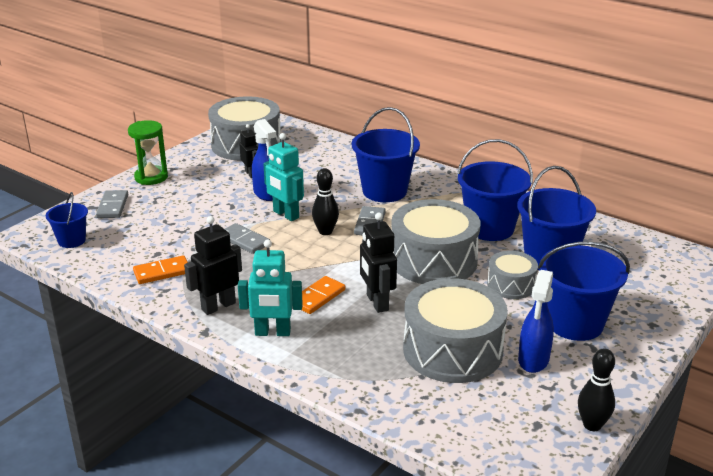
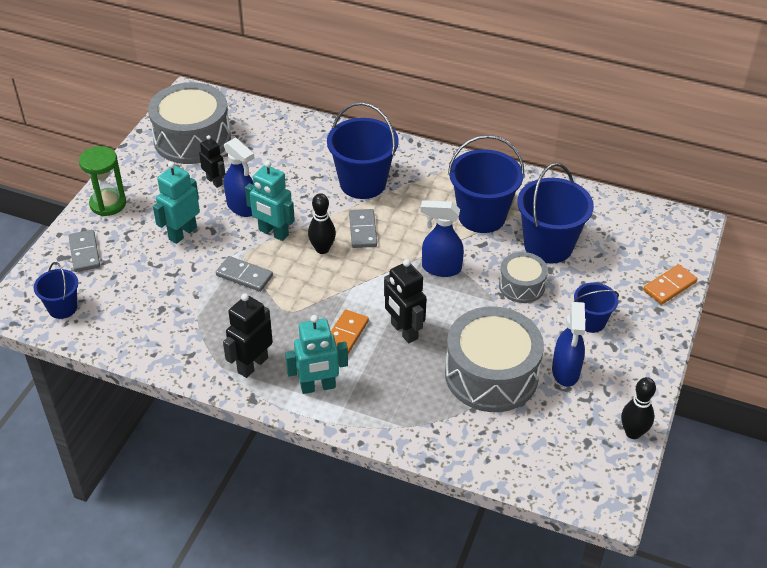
camera: 15 degrees left, 15 degrees up
(162, 272) = (177, 332): orange domino -> orange domino (669, 286)
(204, 204) = (182, 233): none -> turquoise robot
(433, 261) = (440, 268): grey drum -> blue spray bottle
(575, 323) = (591, 321): blue bucket -> blue bucket, size x0.55

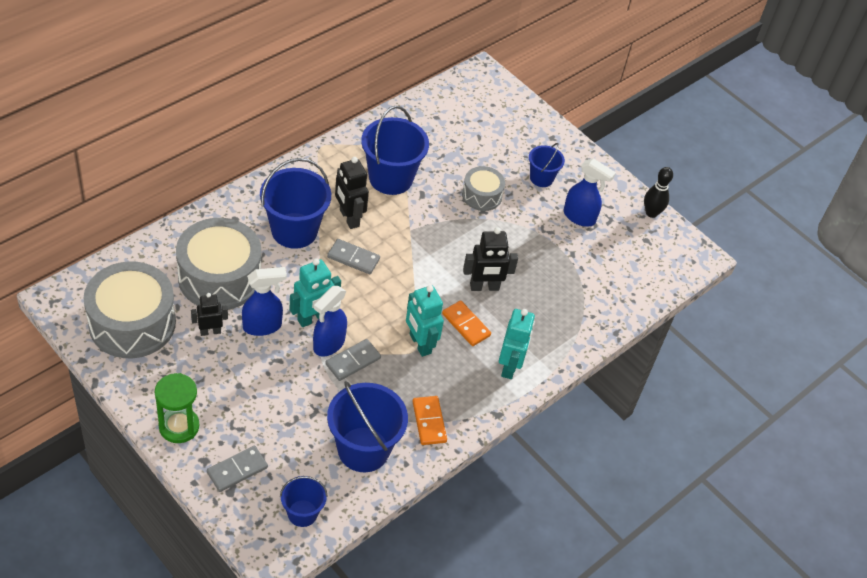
camera: 70 degrees left, 5 degrees up
(84, 253) = (237, 470): grey domino -> grey domino turned 45 degrees counterclockwise
(182, 233) = (265, 384): turquoise robot -> turquoise robot (420, 344)
(252, 365) = (461, 399): black robot -> black robot (349, 218)
(322, 249) = (357, 294): black bowling pin -> none
(440, 268) = (431, 232): blue spray bottle -> blue spray bottle (328, 344)
(491, 374) = (558, 258): grey drum -> grey drum (219, 277)
(548, 246) = (450, 158): blue bucket -> blue bucket (363, 449)
(669, 286) = (534, 119): orange domino -> orange domino (429, 422)

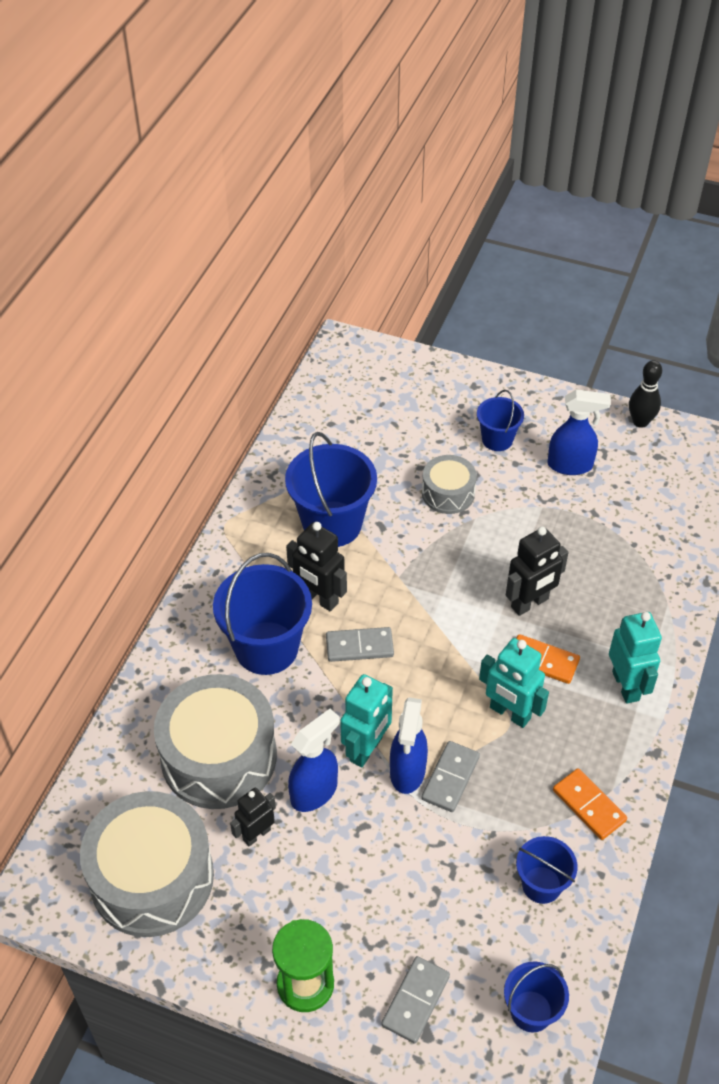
camera: 20 degrees left, 0 degrees up
(363, 449) = (541, 885): blue bucket -> blue bucket, size x0.55

